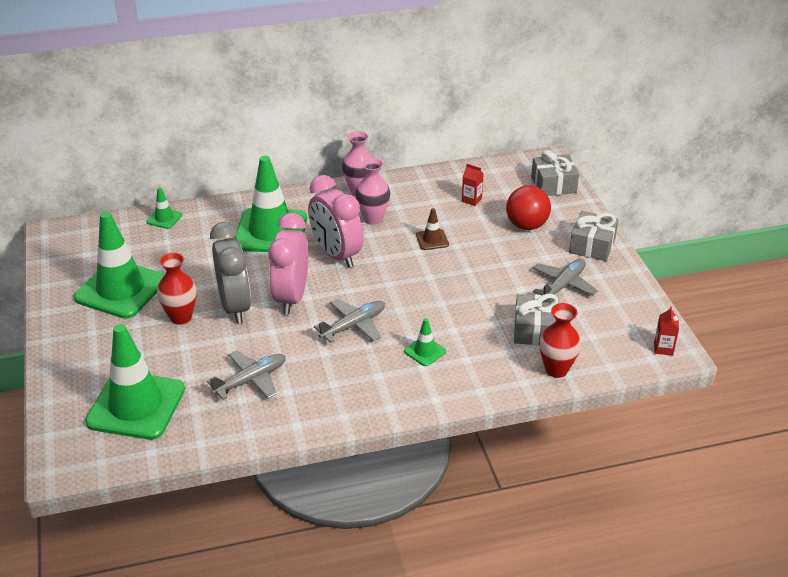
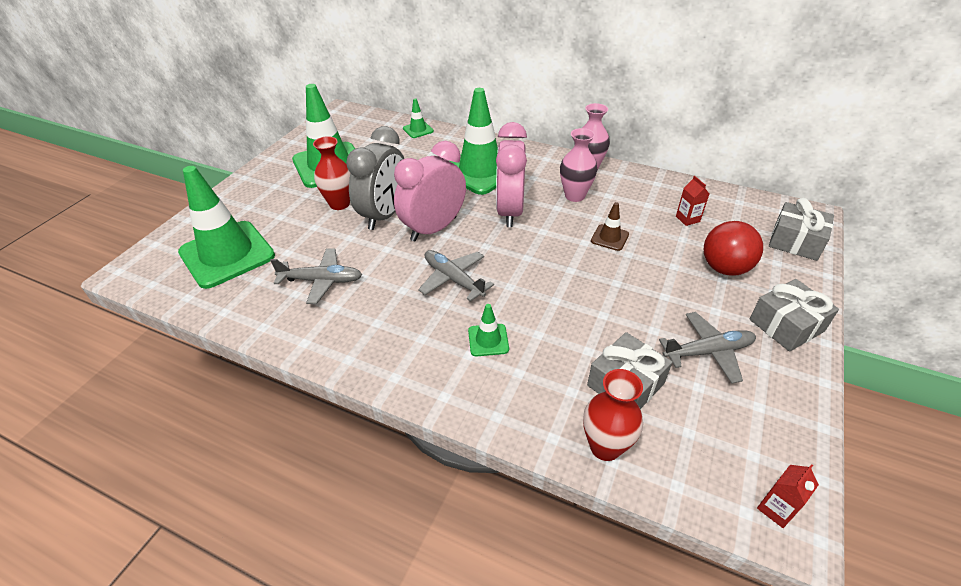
camera: 40 degrees right, 5 degrees up
(353, 326) = (453, 279): grey plane -> grey plane turned 135 degrees counterclockwise

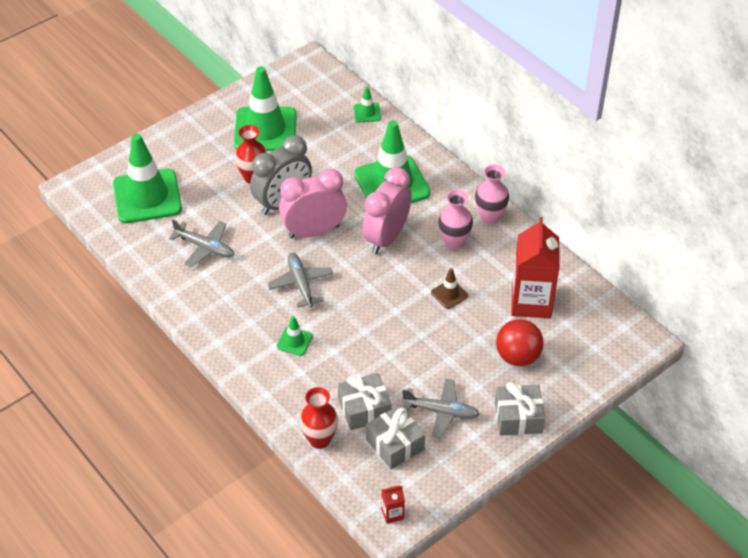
camera: 25 degrees right, 5 degrees up
(687, 219) = (531, 302): red carton -> red carton, size x2.43
(795, 242) = (602, 358): grey gift -> grey gift (395, 444)

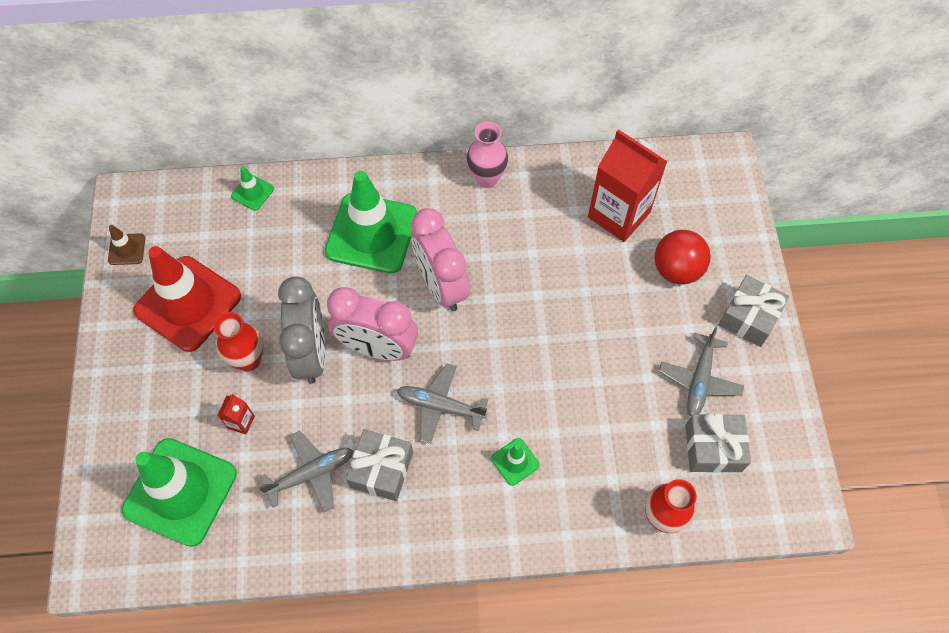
camera: 55 degrees left, 15 degrees up
(265, 129) = (188, 303): green traffic cone -> red traffic cone
(314, 231) = (377, 348): pink clock -> pink clock turned 90 degrees counterclockwise
(364, 409) = (650, 449): grey gift -> grey gift (381, 469)
(392, 513) = (796, 504): red carton -> red carton (241, 422)
(441, 412) = (699, 380): grey plane -> grey plane turned 150 degrees clockwise
(449, 294) = (558, 277): brown traffic cone -> brown traffic cone (127, 249)
(454, 242) = (494, 229): pink vase -> none

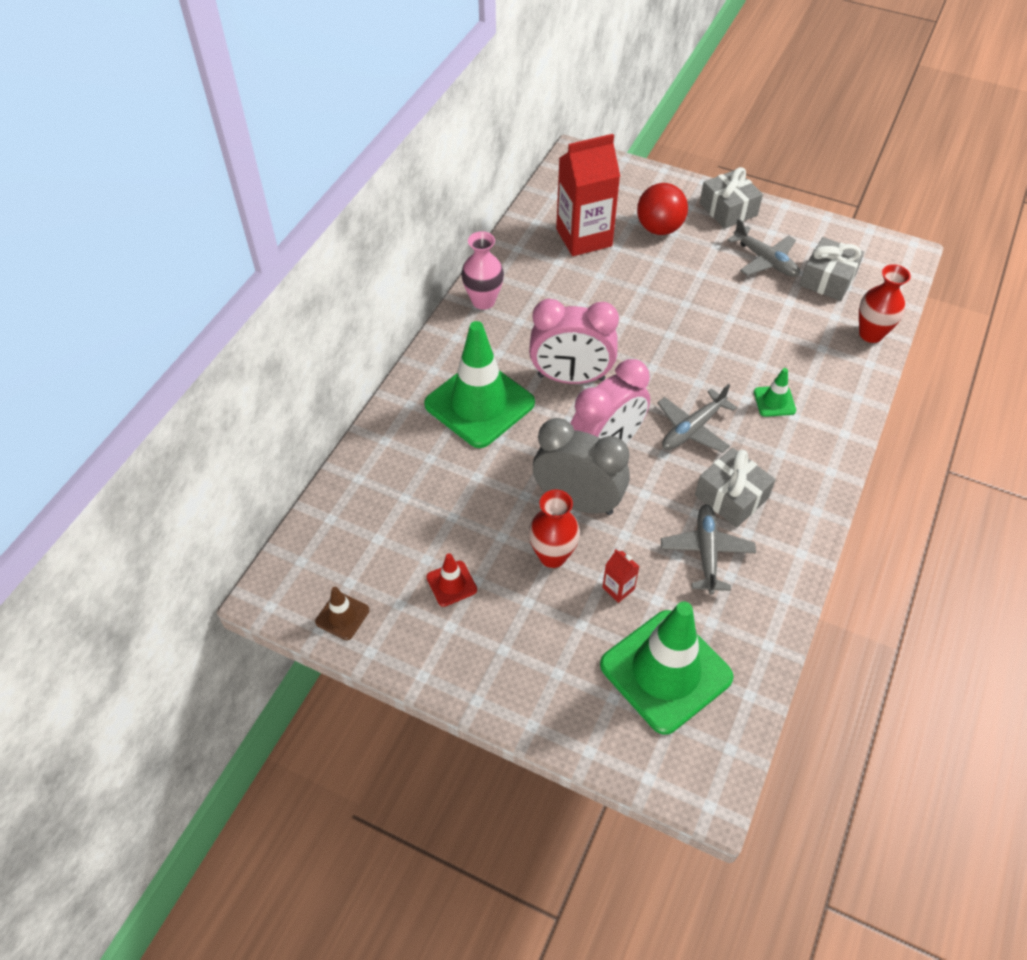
camera: 60 degrees left, 10 degrees down
(188, 303) = (451, 583): red traffic cone -> red traffic cone, size x0.43
(252, 192) = (359, 477): green traffic cone -> none

